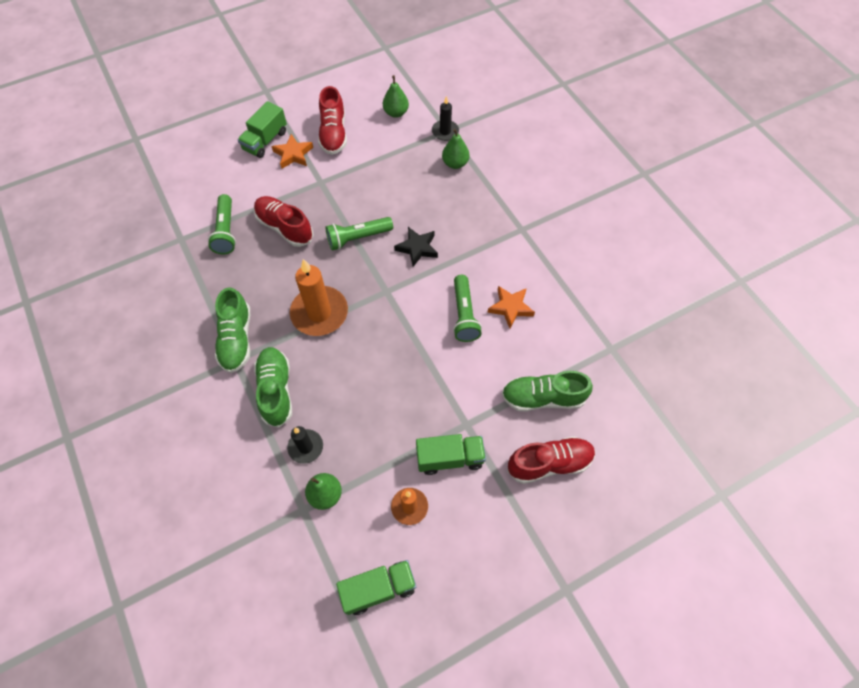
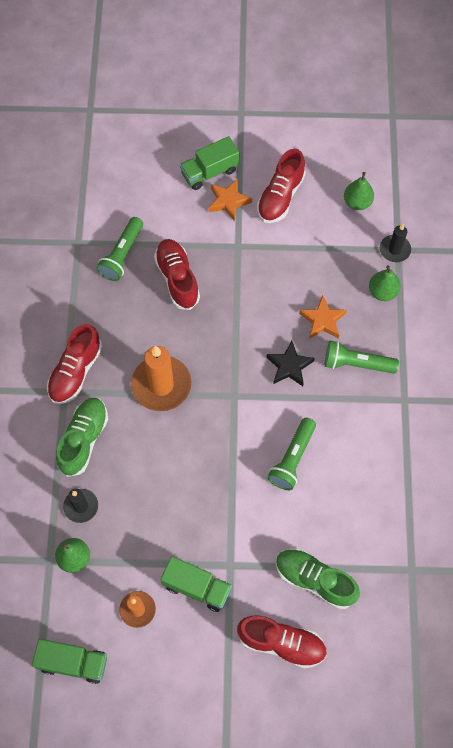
camera: 30 degrees right, 5 degrees up
(236, 339) = (75, 372): green shoe -> red shoe
(358, 238) = (239, 326): green flashlight -> green flashlight (356, 364)
(510, 308) = (341, 476): orange star -> orange star (322, 320)

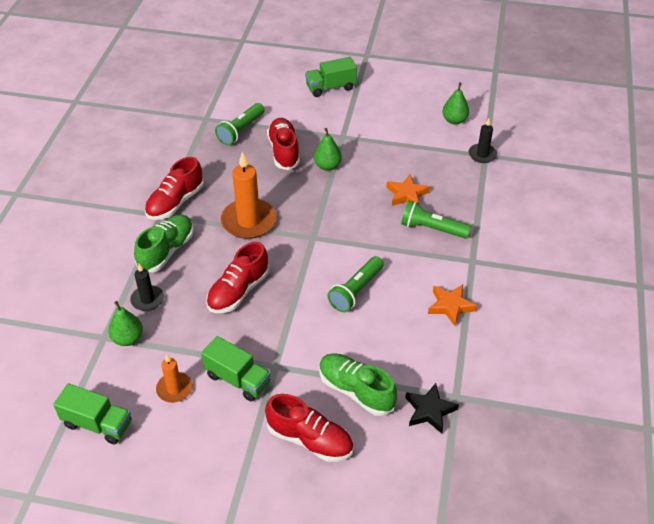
camera: 10 degrees right, 20 degrees down
(228, 201) = (342, 107): orange star -> orange star (450, 306)
(280, 197) = (387, 109): red shoe -> red shoe (238, 291)
(289, 366) = (369, 223): black star -> black star (429, 410)
(382, 292) = (466, 182): green pear -> green pear (327, 166)

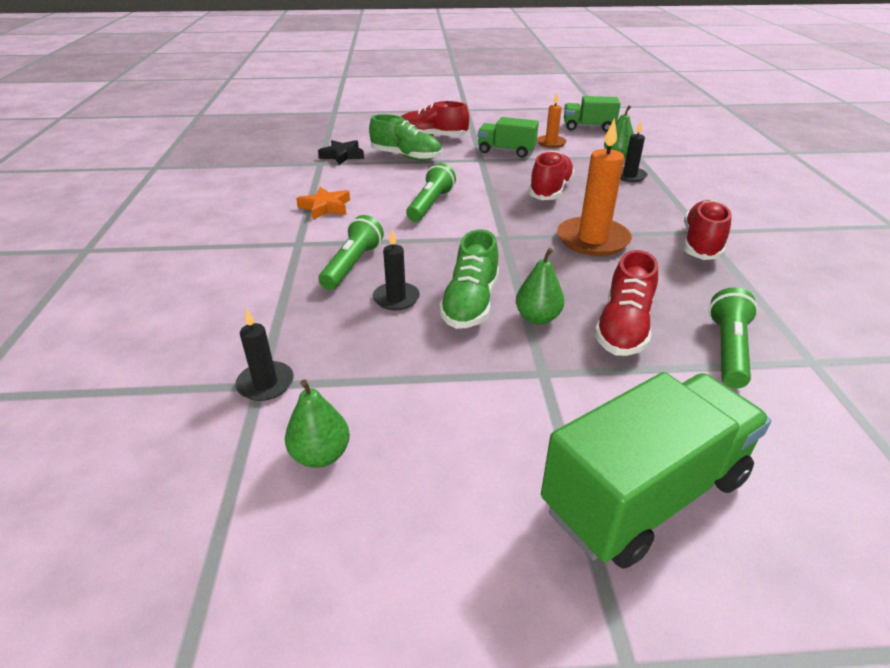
camera: 165 degrees right, 10 degrees down
(167, 251) = (654, 205): green shoe -> green shoe (470, 303)
(284, 151) = (623, 328): red shoe -> red shoe turned 45 degrees clockwise
(330, 87) = (645, 494): green truck -> green truck, size x1.72
(407, 194) = (396, 298): orange star -> black candle
(432, 229) = (352, 265): green flashlight -> green flashlight turned 75 degrees counterclockwise

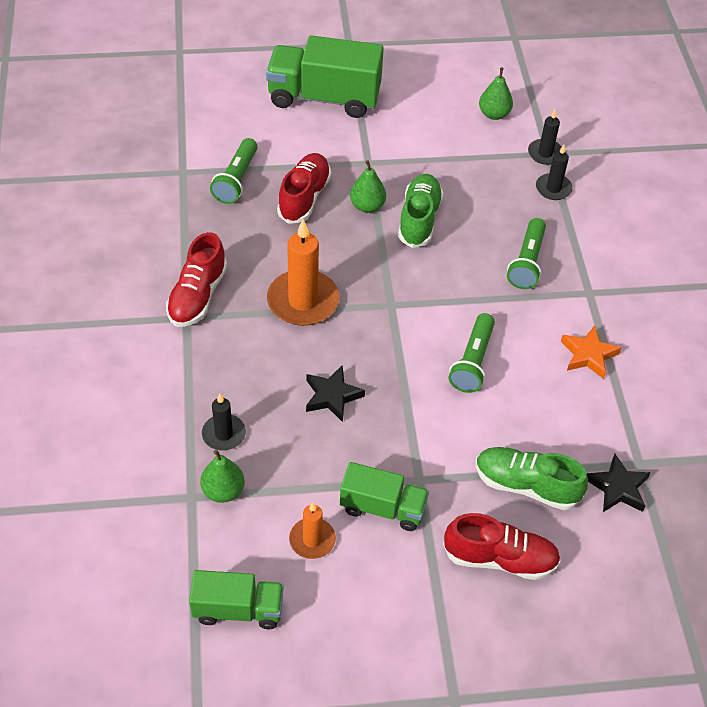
camera: 175 degrees right, 15 degrees up
(396, 298) = (479, 224): black candle -> black candle (553, 188)
(550, 190) = (332, 396): red shoe -> black star
(645, 494) = (324, 98): green truck -> green truck turned 45 degrees clockwise

